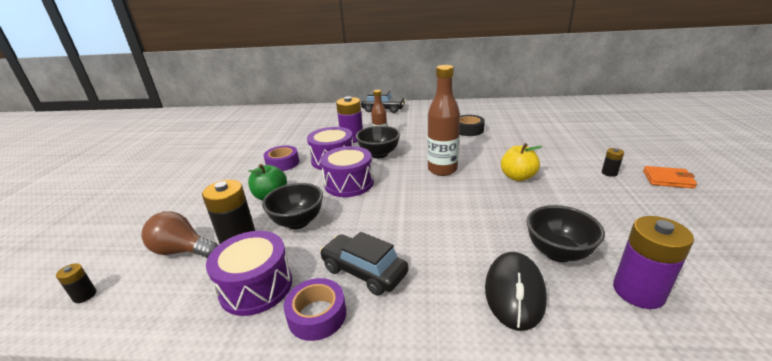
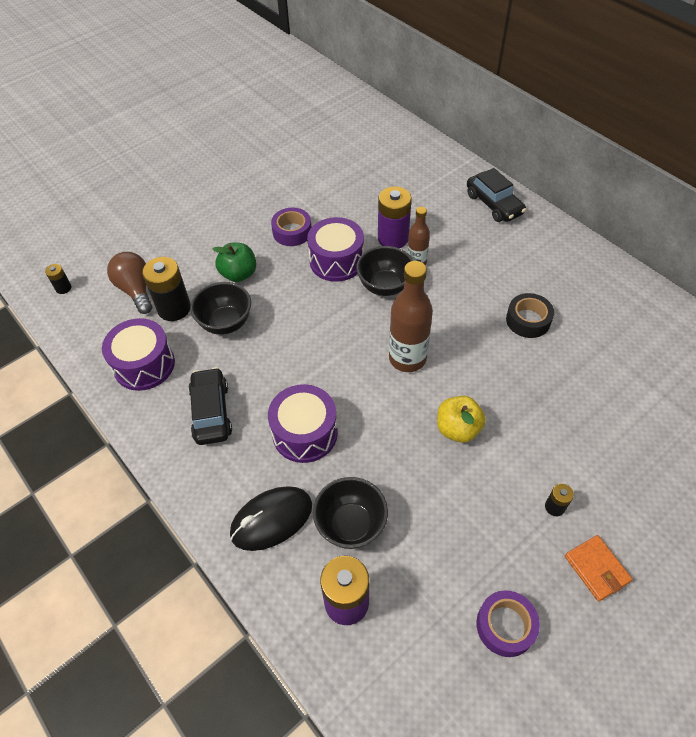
camera: 45 degrees right, 25 degrees up
(317, 315) = (151, 420): purple tape -> purple tape (505, 626)
(349, 183) = (310, 308): purple drum -> purple drum (305, 433)

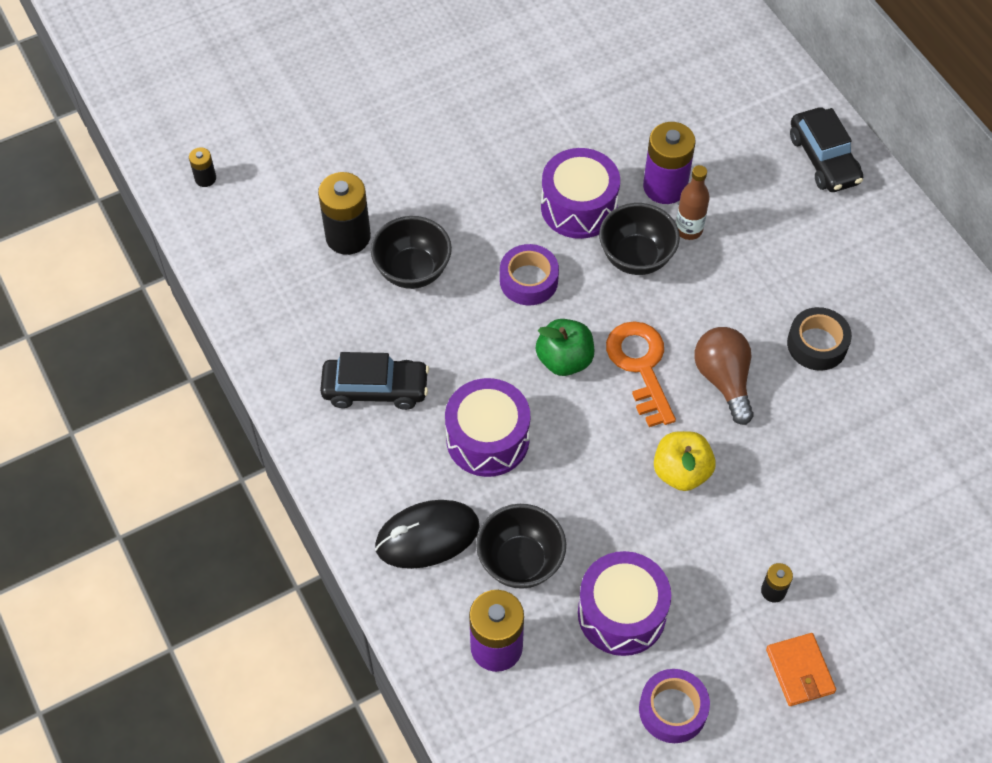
camera: 10 degrees right, 5 degrees up
(136, 290) = (301, 199): brown light bulb -> brown light bulb (723, 379)
(144, 365) = (299, 309): purple drum -> purple drum (621, 613)
(211, 412) = (375, 389): black car -> black car turned 90 degrees clockwise
(239, 274) = (441, 202): green apple -> green apple (564, 360)
(292, 232) = (526, 150): purple tape -> purple tape (528, 280)
(407, 358) = (641, 366): brown bottle -> orange key

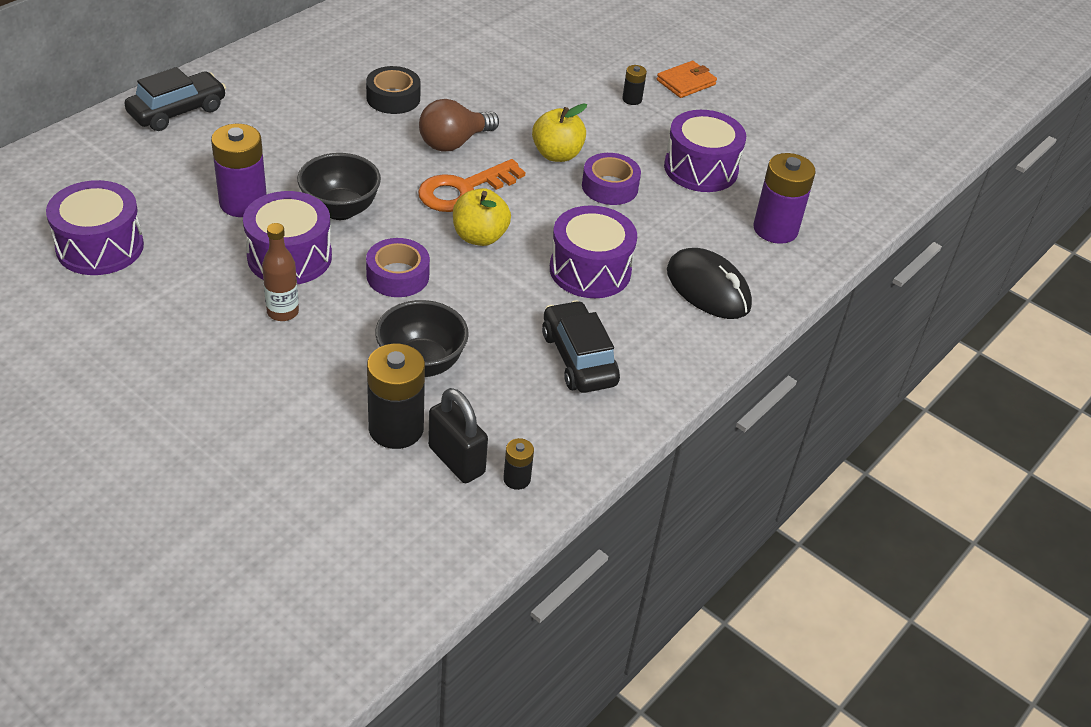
camera: 115 degrees left, 15 degrees down
(205, 178) = (356, 596): black battery -> black battery (517, 479)
(299, 267) = (456, 460): none -> black padlock
(520, 562) = (694, 229): black bowl -> none
(564, 360) = (479, 237): green apple -> yellow apple
(629, 83) = (100, 247): none -> purple drum
(672, 709) = (757, 135): purple tape -> purple tape (610, 187)
(688, 229) = (293, 181): brown bottle -> brown bottle (283, 312)

